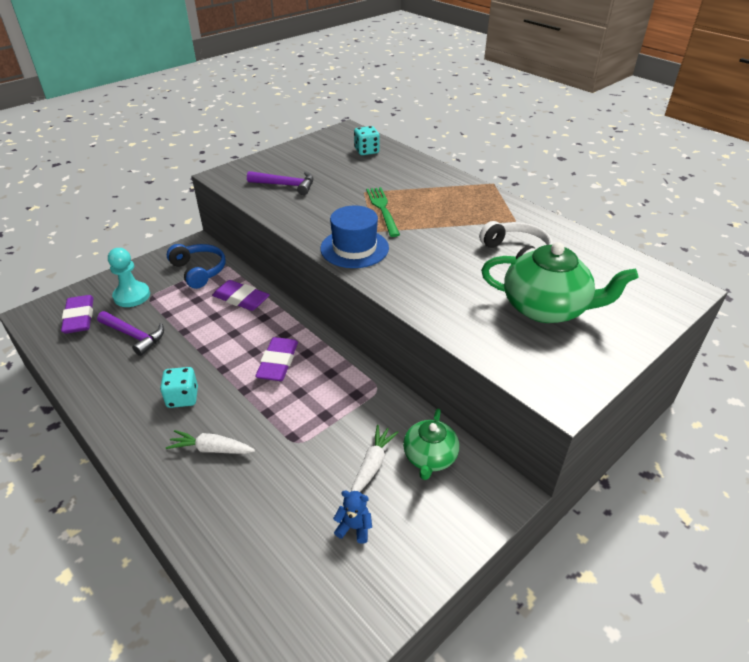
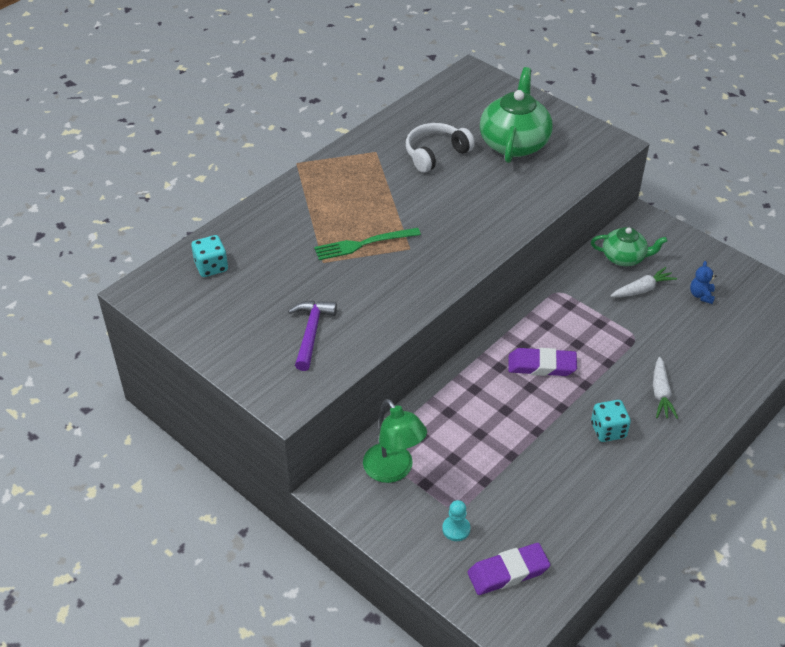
camera: 95 degrees left, 5 degrees up
(132, 296) = (456, 529): turquoise pawn -> turquoise pawn, size x0.61
(134, 336) = (529, 501): purple hammer -> none
(199, 271) = (393, 471): blue headphones -> green lamp
(241, 299) = (444, 415): purple eraser -> none
(354, 248) = (445, 260): blue hat -> none
(372, 465) = (642, 289): white carrot -> white carrot turned 135 degrees clockwise

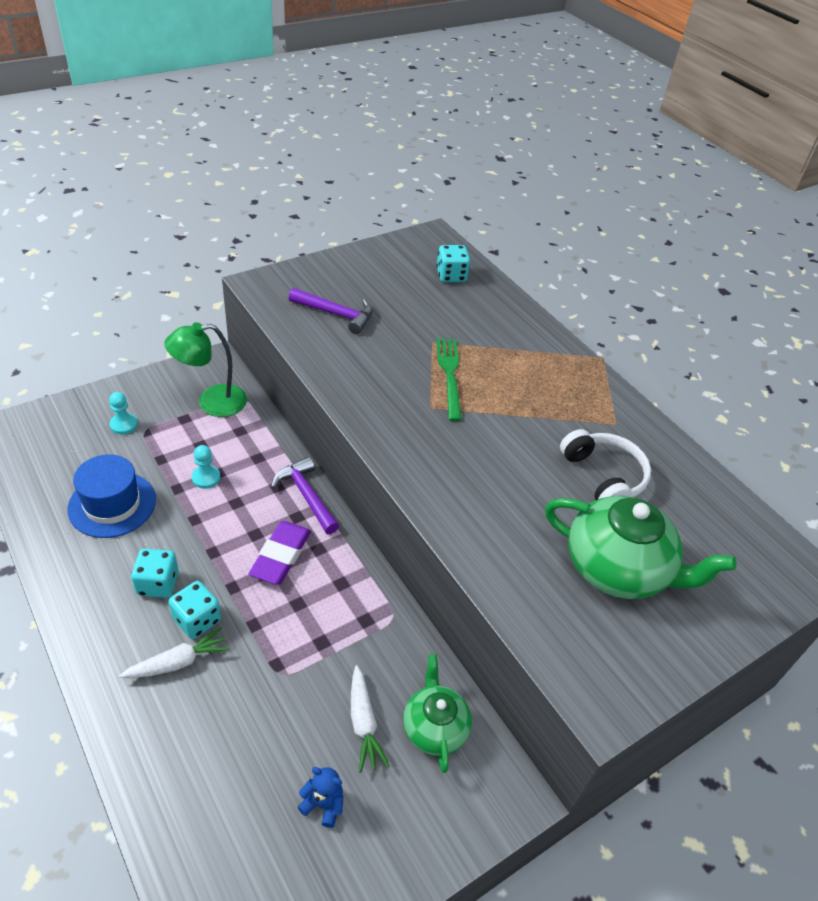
camera: 100 degrees right, 0 degrees up
(474, 367) = (306, 496): none -> purple hammer
(489, 440) = (206, 478): none -> turquoise pawn
(508, 572) = (56, 445): purple eraser -> none
(552, 494) = (112, 504): none -> blue hat
(623, 395) = (197, 620): none -> turquoise dice
(624, 258) = (434, 727): green teapot -> green teapot turned 150 degrees clockwise
(660, 393) = (178, 662): white carrot -> white carrot turned 135 degrees clockwise

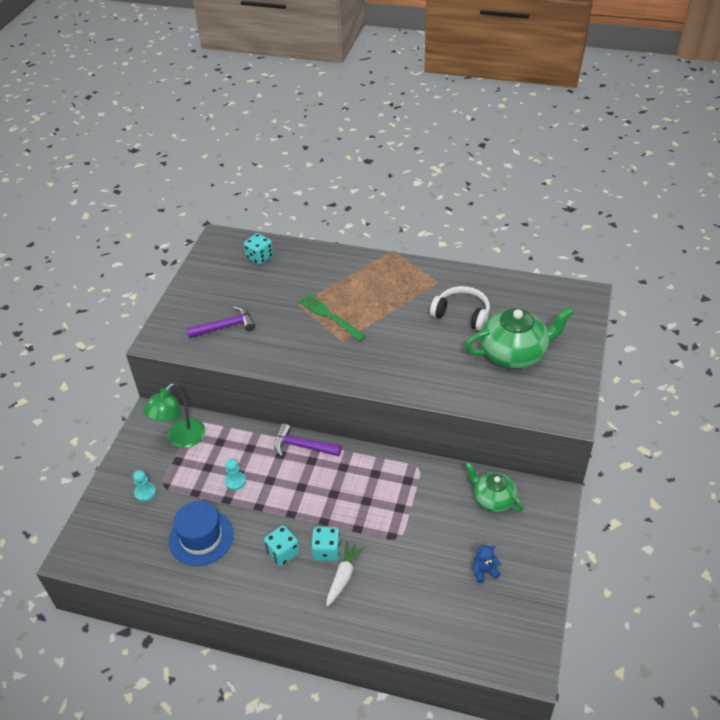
camera: 35 degrees left, 0 degrees up
(281, 556) = (328, 486): purple eraser -> none
(363, 723) = (461, 525): white carrot -> none

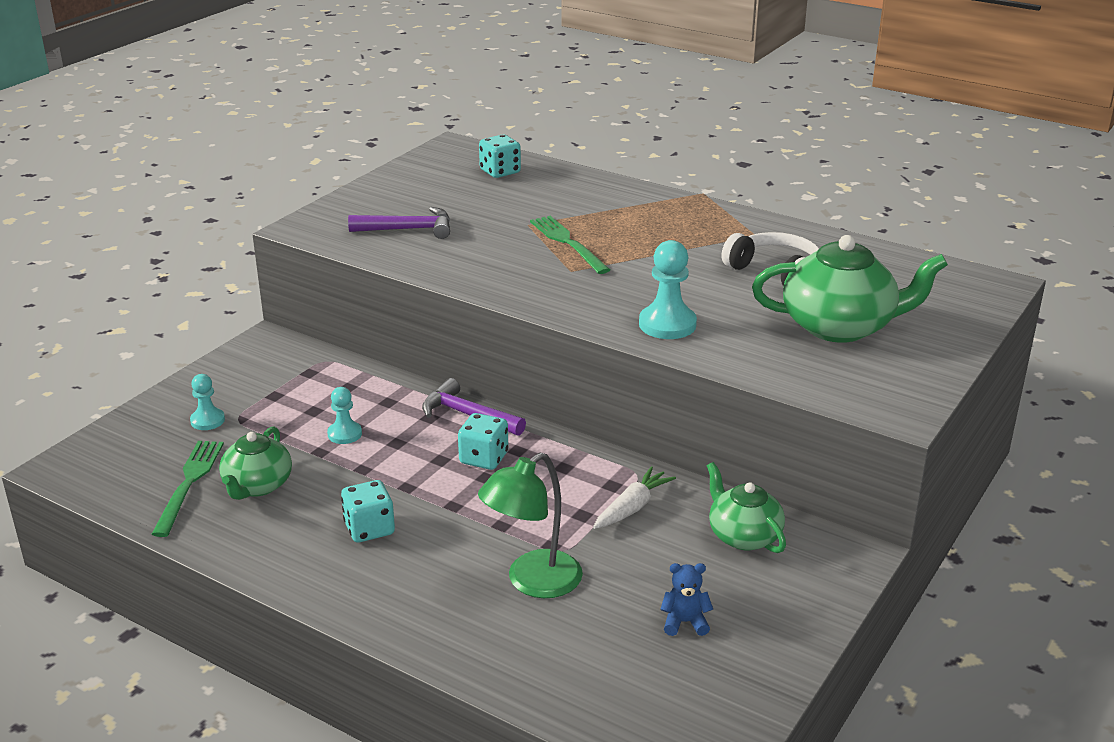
camera: 15 degrees right, 15 degrees down
(158, 547) = (189, 483): none -> green fork
(181, 439) = (293, 374): green lamp -> green lamp (532, 582)
(201, 537) = (257, 486): blue hat -> green teapot
(326, 551) = (438, 541): turquoise dice -> turquoise dice (484, 458)
(343, 576) = (448, 577): white carrot -> white carrot (632, 507)
(417, 376) = (667, 324): none -> turquoise pawn

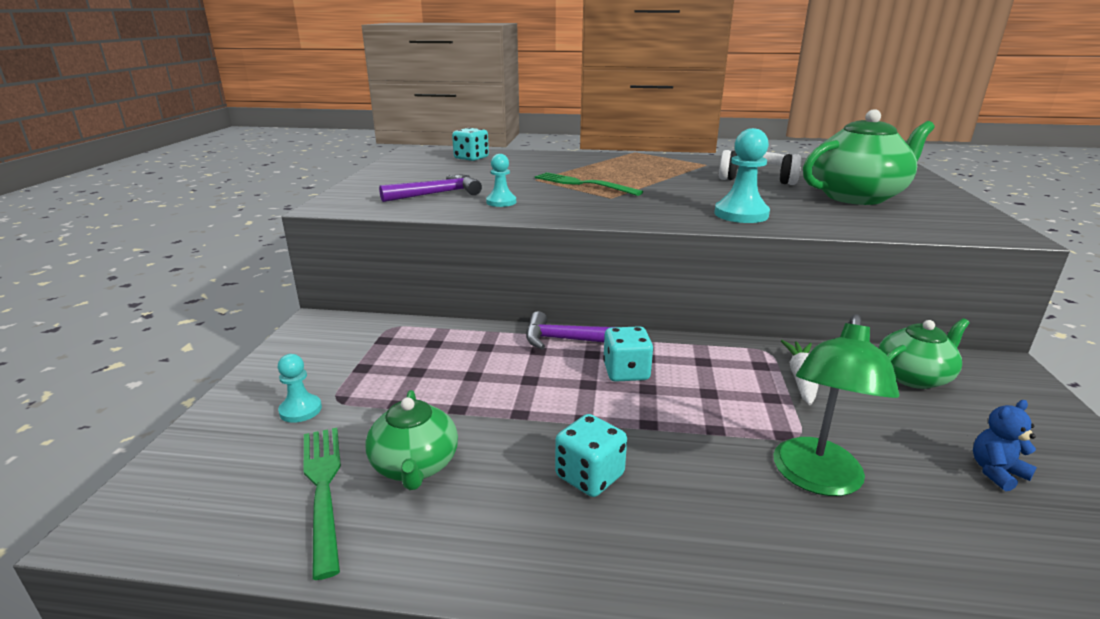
camera: 25 degrees left, 5 degrees down
(344, 434) = (469, 385): turquoise pawn -> turquoise pawn (501, 202)
(743, 536) = (913, 377): green teapot -> green teapot turned 120 degrees clockwise

